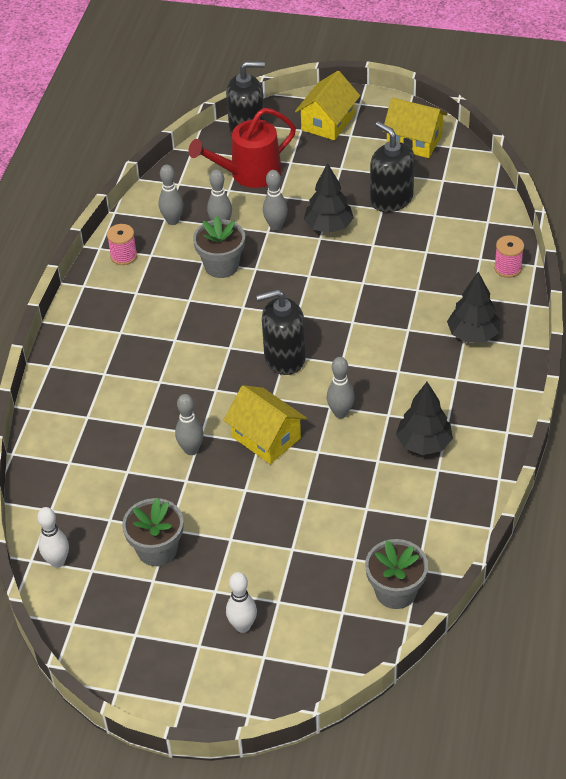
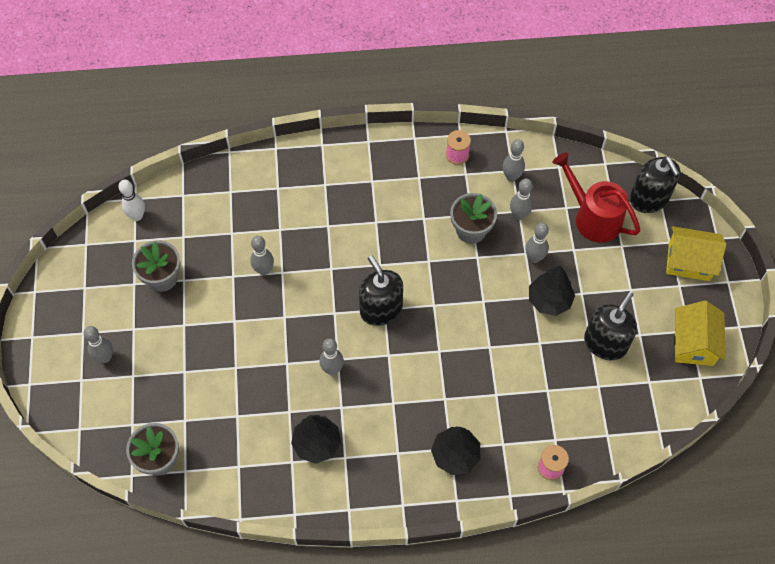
camera: 70 degrees right, 15 degrees up
(242, 626) = (105, 357): white bowling pin -> grey bowling pin
(266, 437) = (291, 320): yellow house -> none

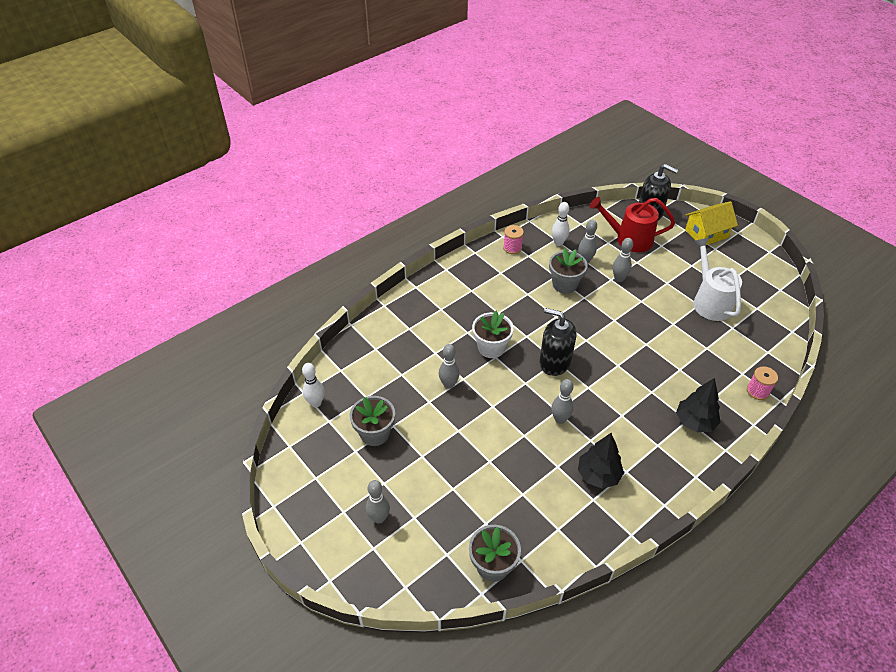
camera: 35 degrees left, 15 degrees down
(335, 256) = (491, 348): none -> white flower pot
(511, 177) = (558, 243): grey bowling pin -> white bowling pin
(549, 300) = (653, 297): black tree -> none
(605, 343) = (710, 302): black soap dispenser -> white watering can
(693, 343) = (756, 273): yellow house -> none

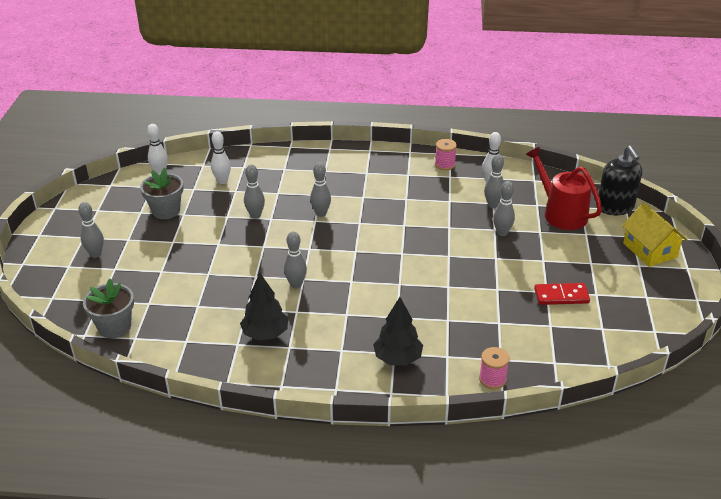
camera: 45 degrees right, 10 degrees down
(378, 373) = (222, 181): none -> white bowling pin
(491, 348) = (321, 213): white flower pot -> grey bowling pin
(554, 362) = (352, 250): black soap dispenser -> none
(564, 284) = (447, 210): grey flower pot -> none
(706, 233) = (649, 250): yellow house -> yellow house turned 45 degrees clockwise
(710, 302) = (561, 296): white watering can -> red domino

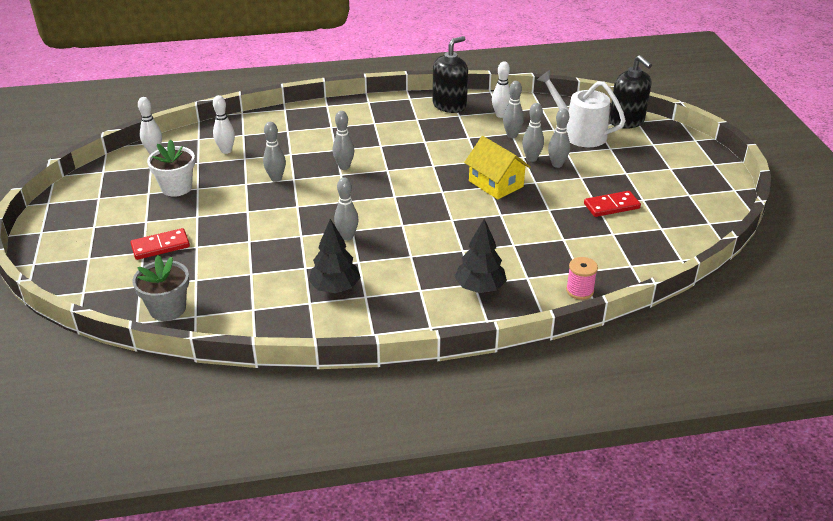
camera: 15 degrees left, 0 degrees up
(95, 254) = (115, 241): grey bowling pin -> grey bowling pin (557, 164)
(131, 266) = (160, 246): none -> red domino
(166, 211) = (176, 187): grey flower pot -> white flower pot
(445, 164) = (449, 105): pink spool -> black soap dispenser
(561, 213) = (579, 133): red watering can -> white watering can
(649, 250) = (674, 154): yellow house -> yellow house (496, 184)

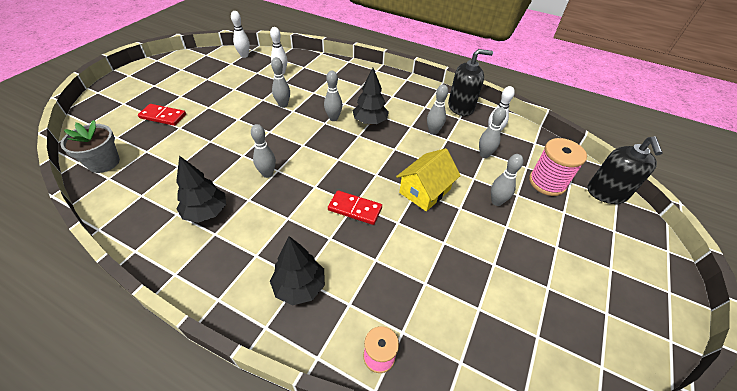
camera: 35 degrees right, 10 degrees up
(176, 187) = (224, 83): white flower pot -> none
(383, 154) = (370, 122): none -> black tree
(496, 184) = (425, 191): yellow house -> yellow house turned 45 degrees clockwise
(531, 159) = (479, 184): grey bowling pin -> grey bowling pin (433, 132)
(579, 133) = (547, 182): white watering can -> pink spool
(611, 206) = (507, 275): red domino -> red domino (355, 209)

